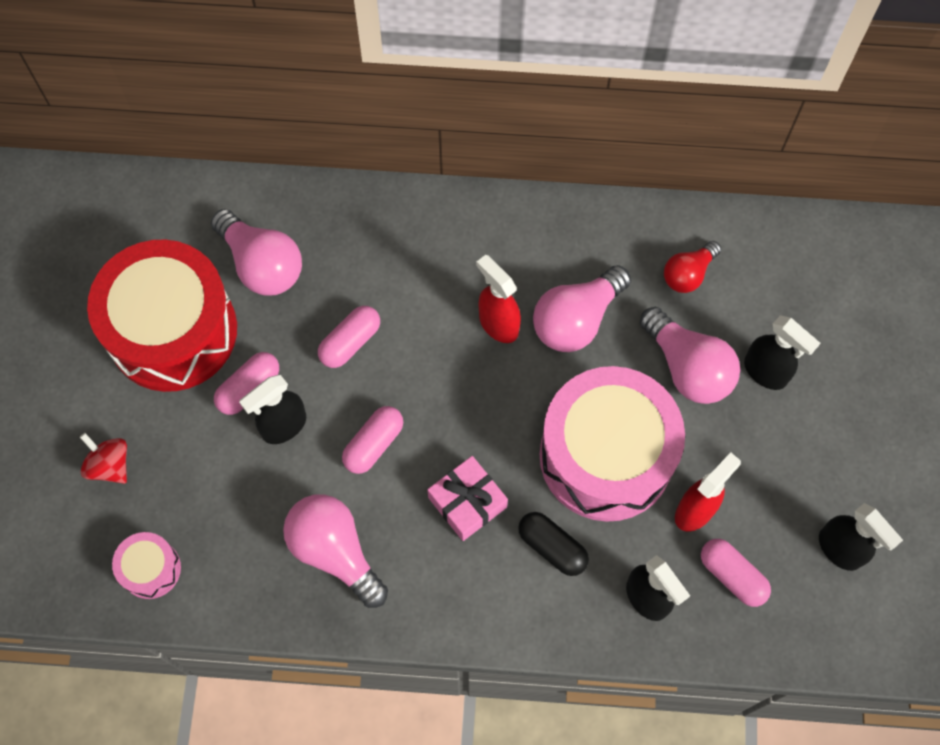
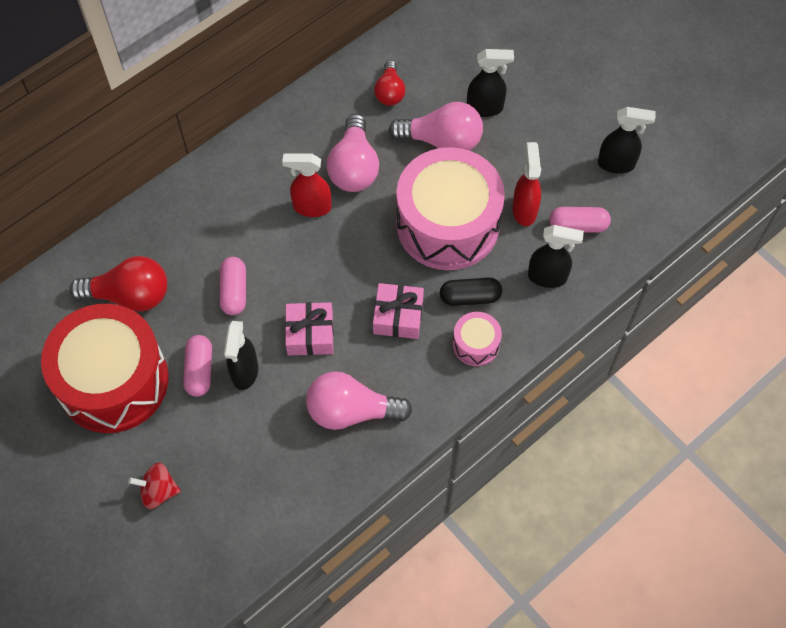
camera: 45 degrees left, 5 degrees down
(151, 569) = (251, 524): pink drum -> pink drum (476, 344)
(262, 264) = (129, 295): pink light bulb -> red light bulb
(374, 444) = (310, 334): pink capsule -> pink gift

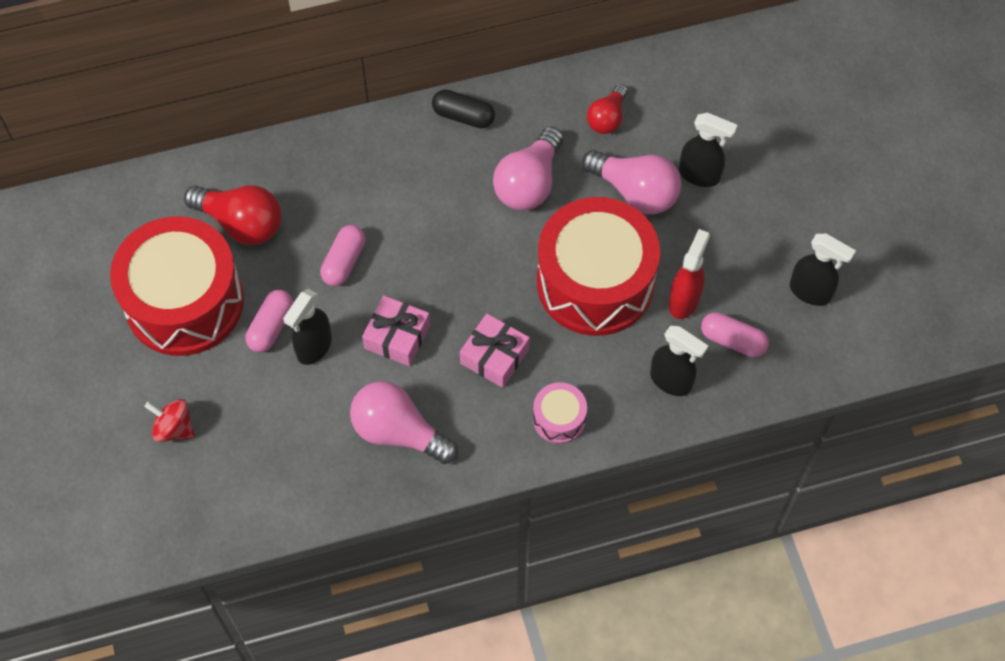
camera: 25 degrees right, 0 degrees up
(311, 207) = (464, 207): red spray bottle -> none
(447, 224) = (595, 282): pink drum -> red drum
(470, 297) = (578, 368): black capsule -> black capsule (463, 116)

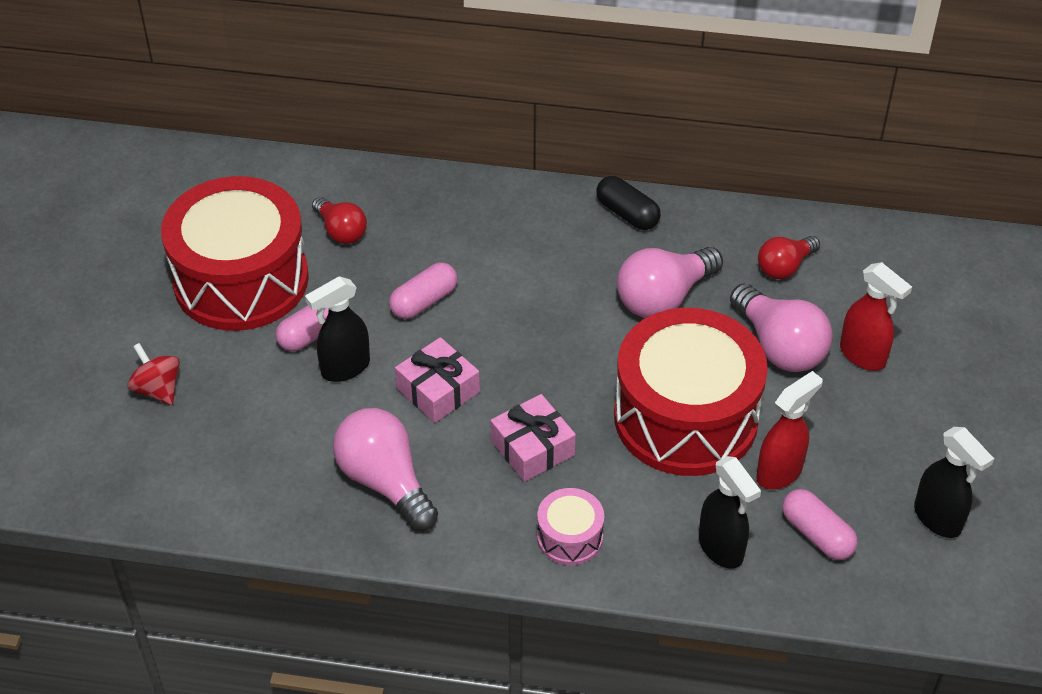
camera: 25 degrees right, 15 degrees down
(241, 223) = (341, 231): red light bulb -> red light bulb, size x0.62
(700, 175) = (863, 356): black spray bottle -> red spray bottle

